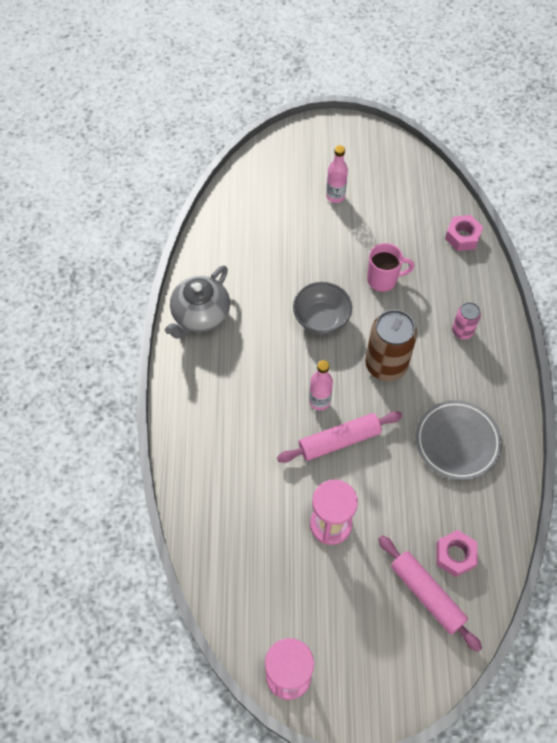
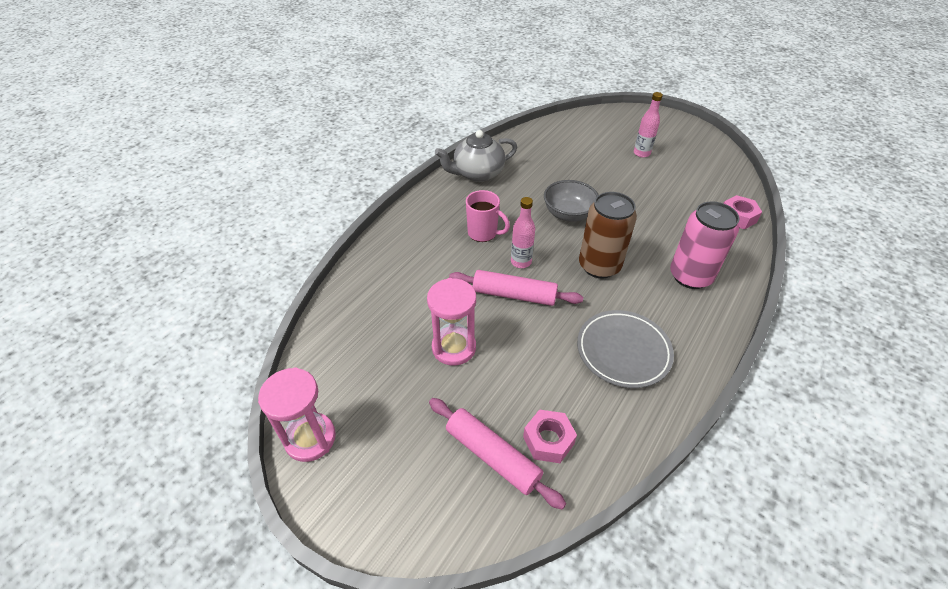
camera: 35 degrees right, 15 degrees down
(383, 280) = (642, 214): pink mug -> pink mug (483, 233)
(427, 594) = (492, 456): pink rolling pin -> pink rolling pin turned 45 degrees counterclockwise
(462, 331) = (690, 276): pink can -> pink can, size x1.89

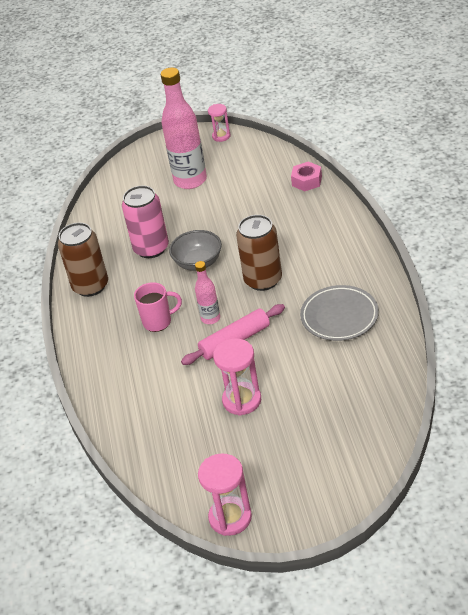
camera: 40 degrees left, 5 degrees down
(477, 173) = (90, 286): grey teapot -> brown can
(492, 456) = (341, 428): pink rolling pin -> none
(548, 440) = (359, 394): pink nut -> none
(641, 153) = (190, 180): pink bottle -> pink bottle, size x1.99
(690, 276) = (323, 242): pink can -> pink can (151, 248)
(706, 139) = (221, 136): none -> pink hourglass

